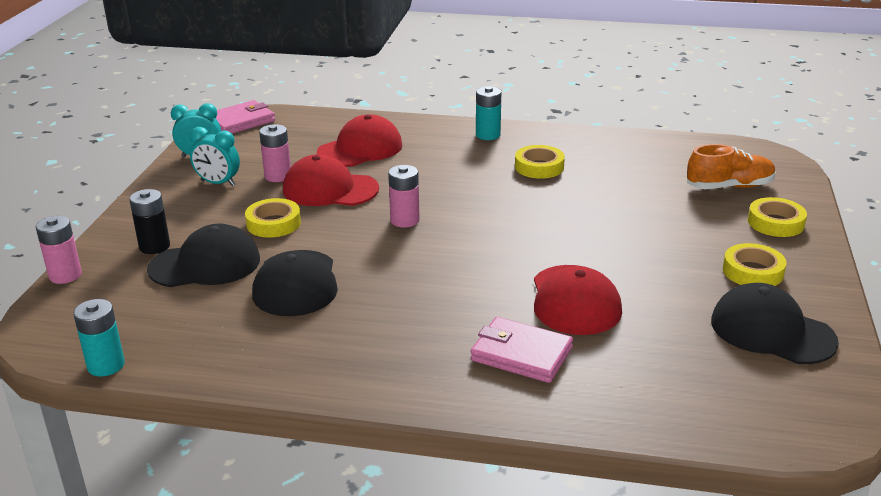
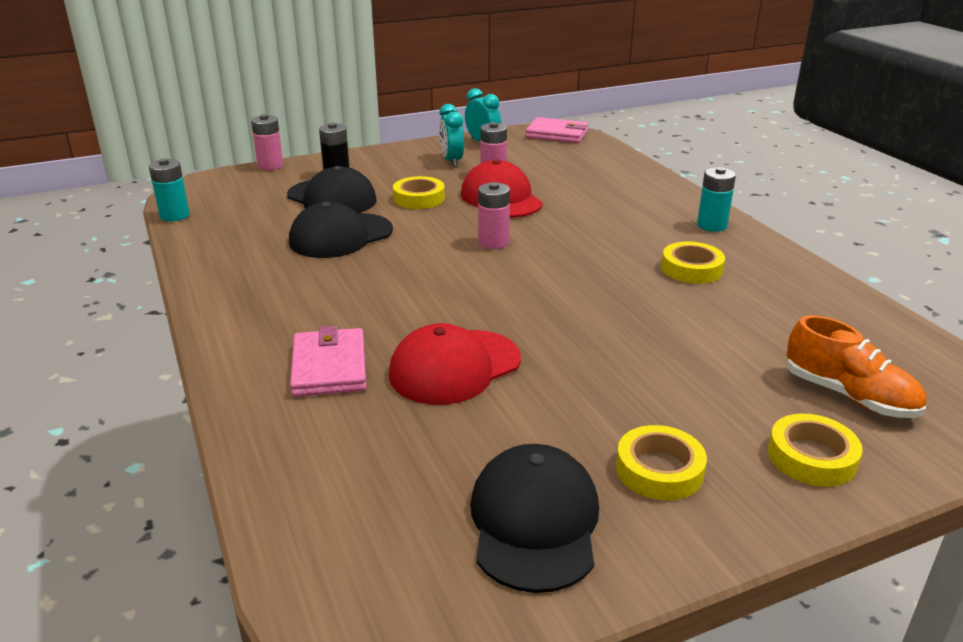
camera: 55 degrees right, 0 degrees up
(360, 149) = (587, 186): red cap -> none

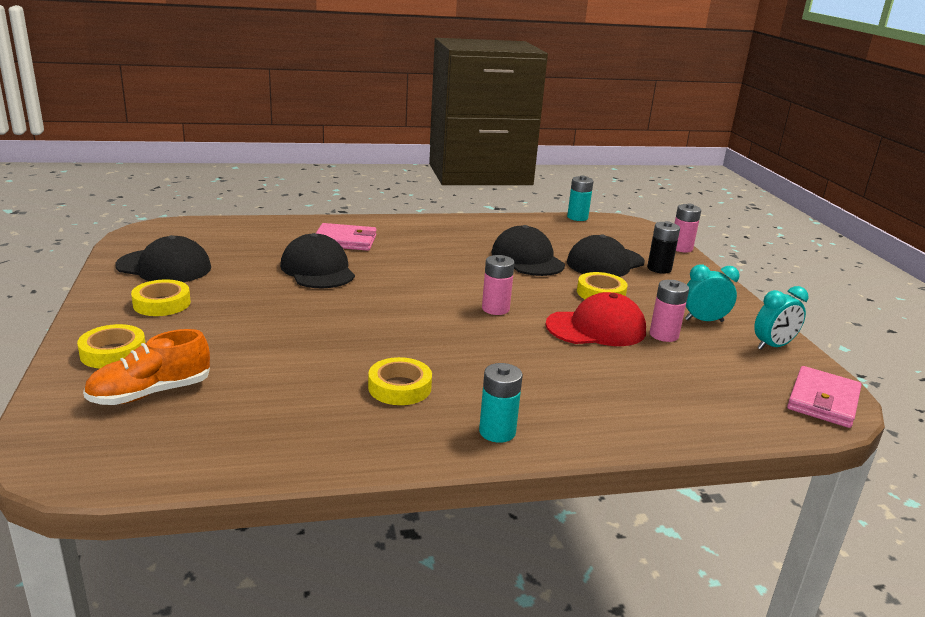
camera: 100 degrees right, 5 degrees down
(454, 367) = (317, 269): red cap -> black cap

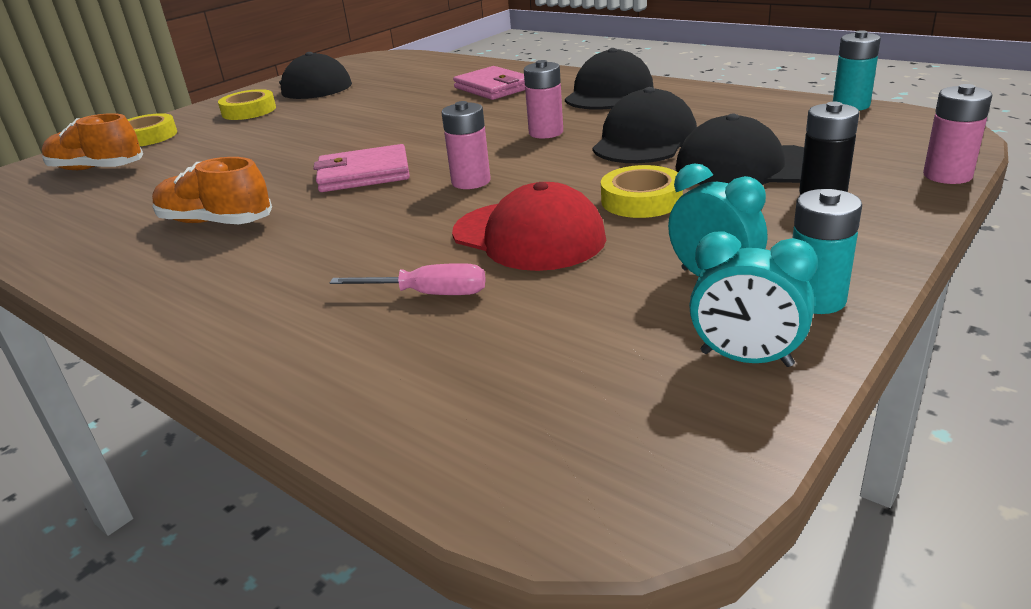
camera: 55 degrees right, 5 degrees up
(317, 269) = (408, 108): black cap -> black cap (609, 93)
(399, 387) = (216, 222): yellow tape -> orange shoe
(497, 432) = (174, 292): turquoise battery -> turquoise battery (815, 299)
(623, 372) = (429, 294): none -> pink screwdriver
(664, 335) = (597, 275): pink battery -> pink battery (546, 133)
(823, 401) = (614, 477): pink wallet -> pink wallet (364, 174)

